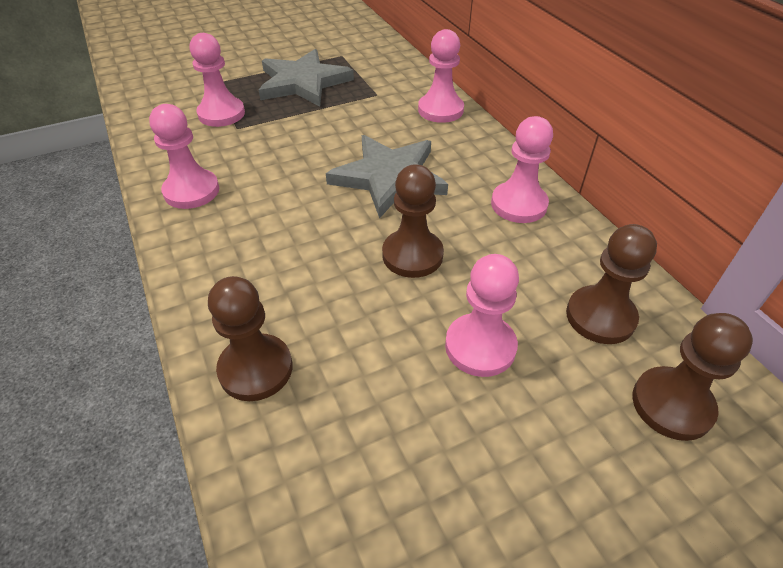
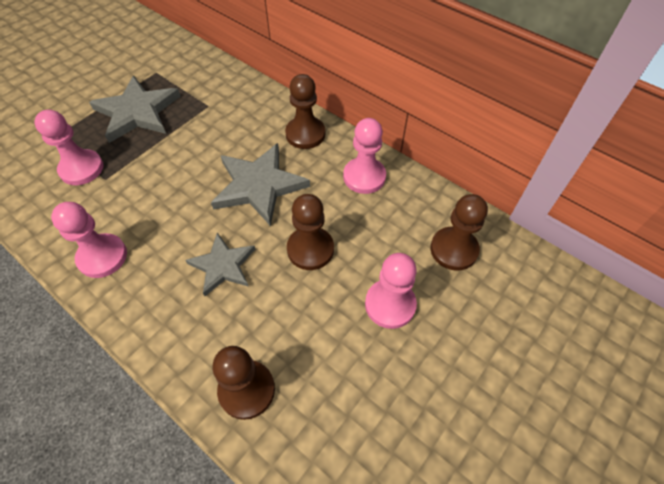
camera: 25 degrees left, 10 degrees up
(305, 238) = (223, 266): none -> grey star
(440, 110) = (267, 106): pink pawn -> none
(672, 405) = (518, 297): brown pawn -> brown pawn (305, 134)

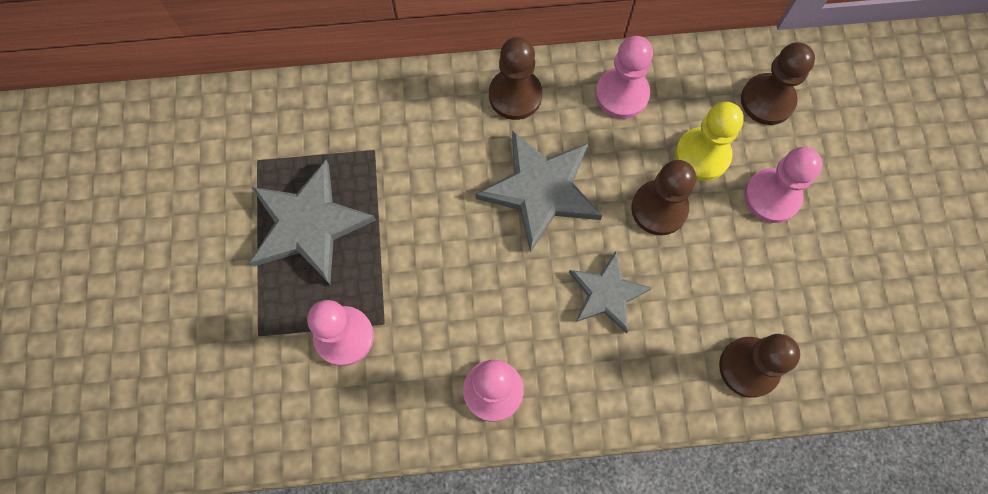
camera: 45 degrees left, 15 degrees up
(373, 244) = (702, 155): none -> yellow pawn

